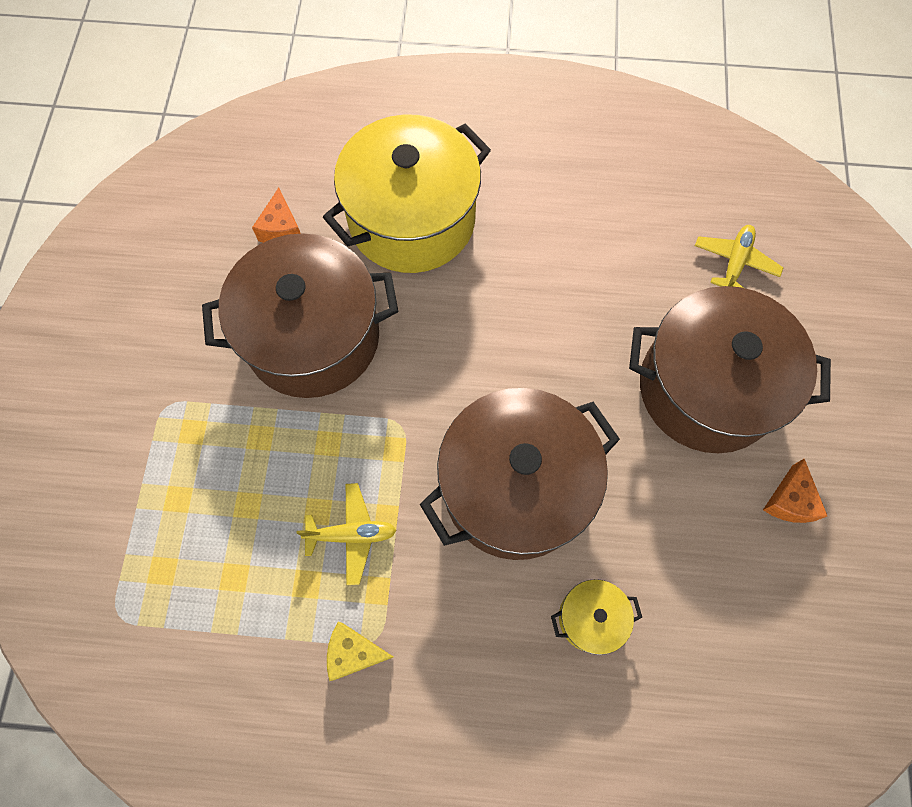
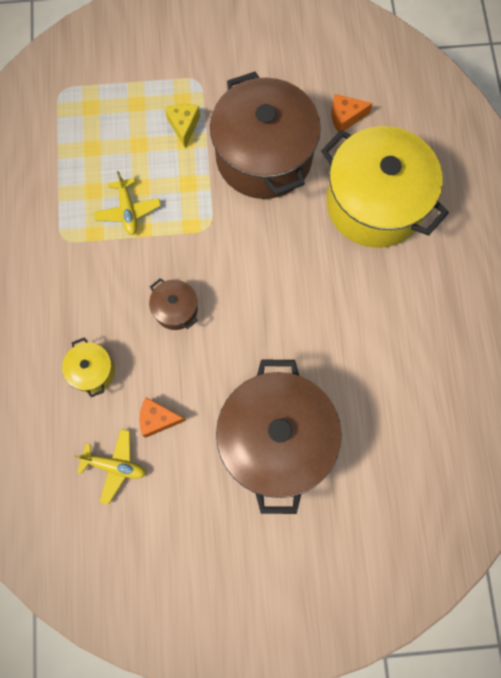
camera: 80 degrees right, 5 degrees up
(354, 652) = (54, 227): yellow cheese -> yellow cheese (184, 126)
(515, 487) = (176, 309): brown pot -> brown pot, size x0.43
(734, 262) = (393, 456): yellow plane -> yellow plane (115, 466)
(789, 501) = (196, 508): orange cheese -> orange cheese (158, 419)

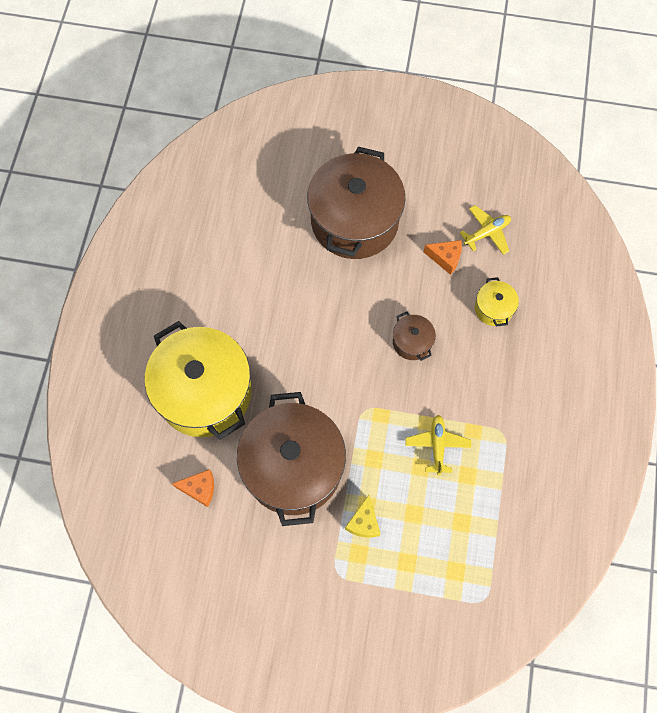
camera: 165 degrees left, 5 degrees down
(115, 466) = (487, 233): yellow plane -> yellow plane turned 120 degrees clockwise

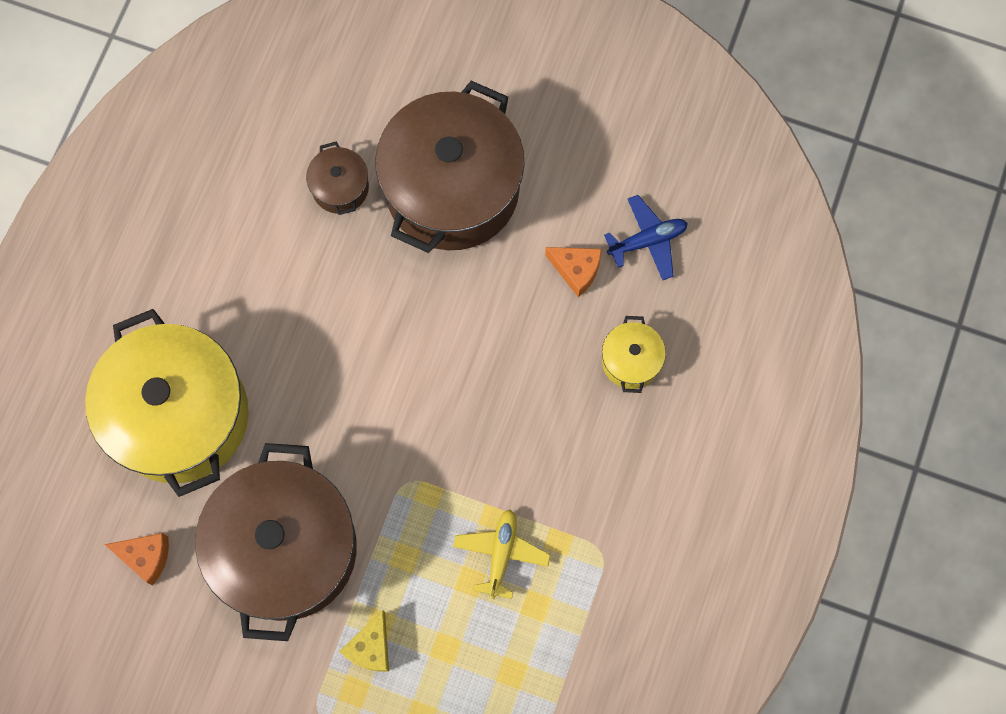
camera: 10 degrees right, 5 degrees up
(412, 342) = (498, 391): brown pot -> brown pot (340, 187)
(487, 233) = (647, 241): yellow plane -> blue plane

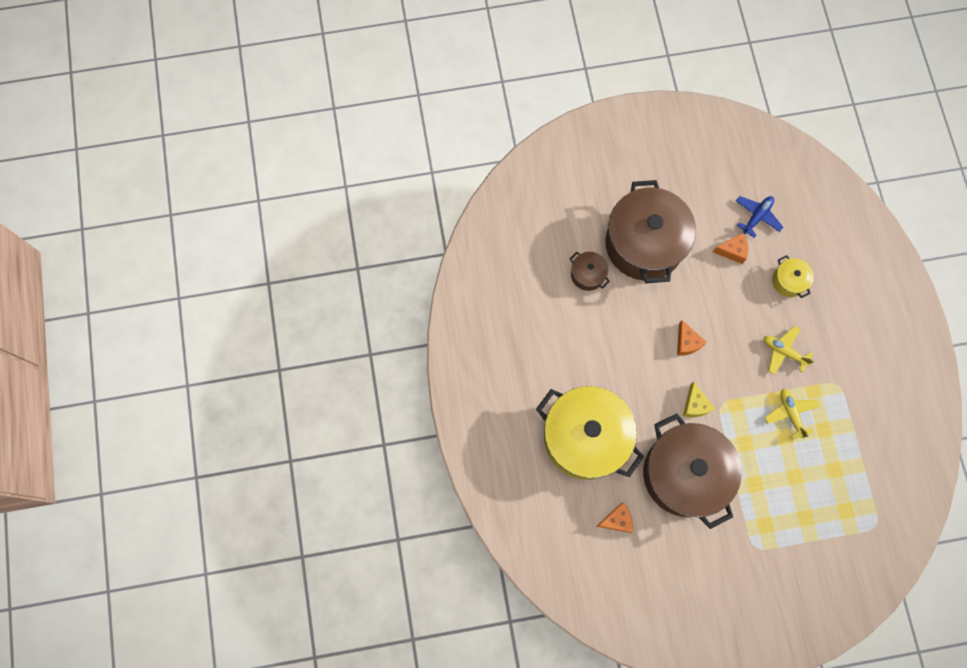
camera: 30 degrees left, 0 degrees up
(371, 647) = (759, 498): yellow cheese -> yellow cheese (695, 405)
(418, 364) = (687, 342): none -> orange cheese
(552, 458) = (783, 351): none -> yellow plane

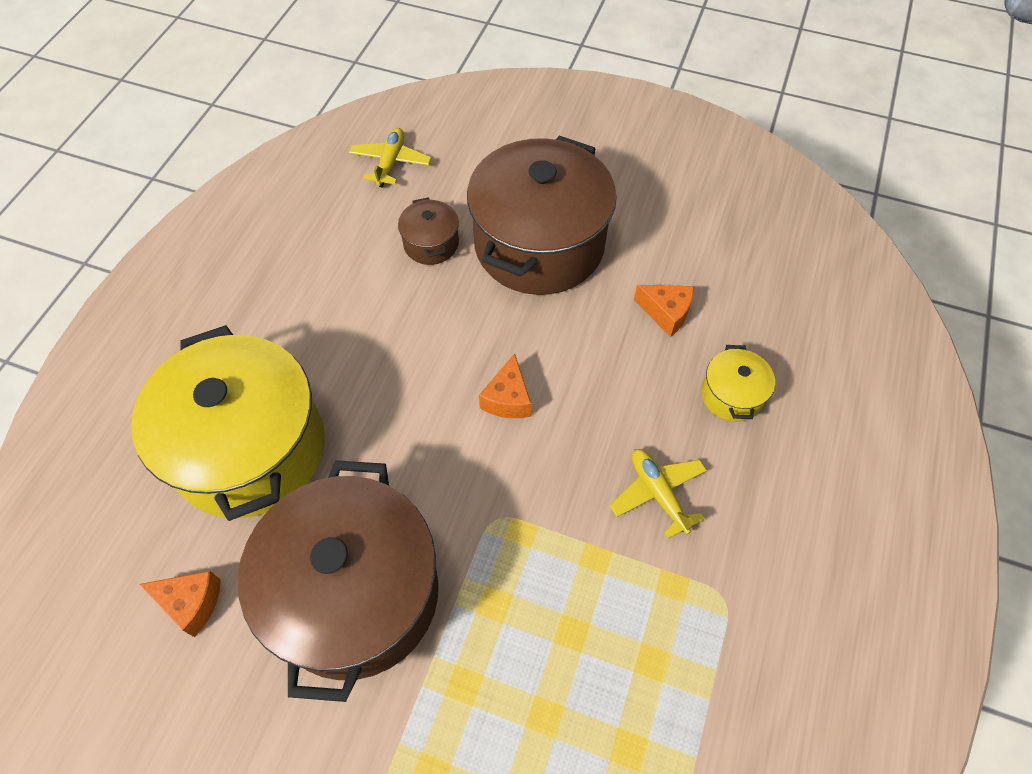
camera: 30 degrees right, 15 degrees down
(695, 405) = (454, 495): yellow cheese -> none
(757, 216) = (734, 288): blue plane -> none
(790, 413) = (607, 599): yellow plane -> yellow plane (390, 162)

